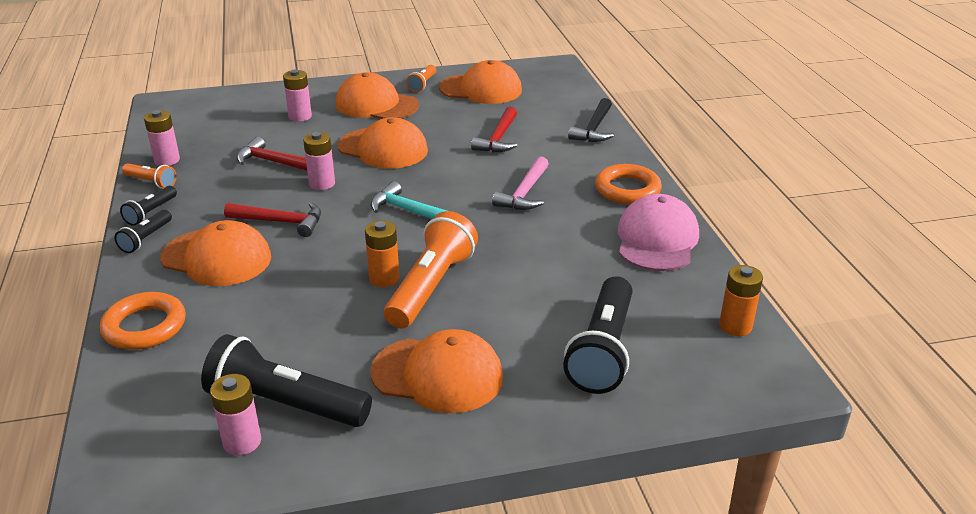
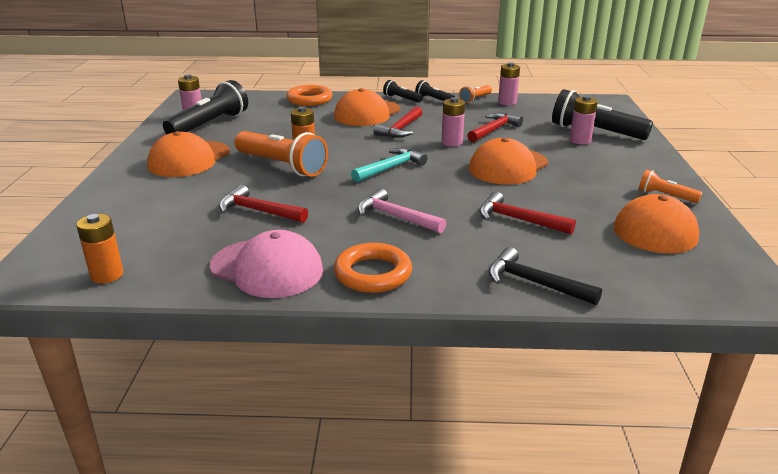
camera: 105 degrees right, 5 degrees down
(376, 105) = (607, 170): orange cap -> none
(557, 272) = (258, 211): none -> red hammer
(602, 350) = (149, 212): black flashlight -> black flashlight (594, 131)

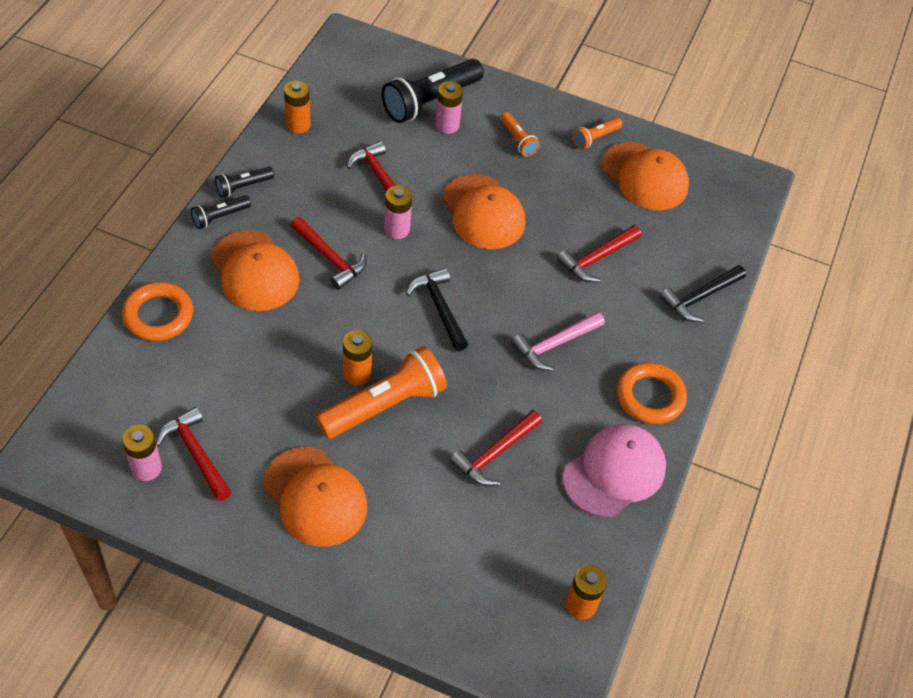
camera: 75 degrees left, 25 degrees up
(210, 124) = (195, 454): black flashlight -> red hammer
(390, 168) = (439, 308): turquoise hammer -> black hammer
(475, 99) = (267, 148): orange flashlight -> orange flashlight (518, 140)
(507, 102) = (298, 125): pink battery -> orange battery

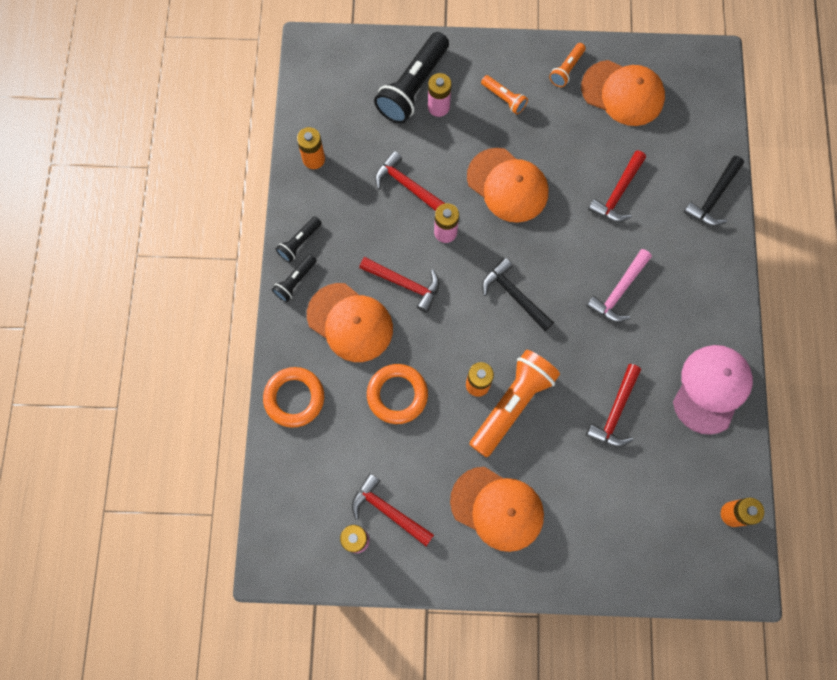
camera: 15 degrees left, 20 degrees up
(650, 397) = (711, 308): orange ring -> orange ring (397, 395)

